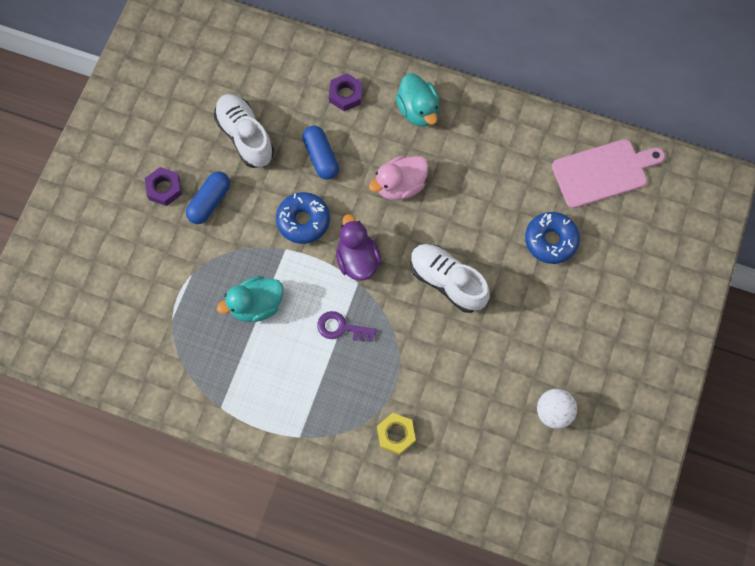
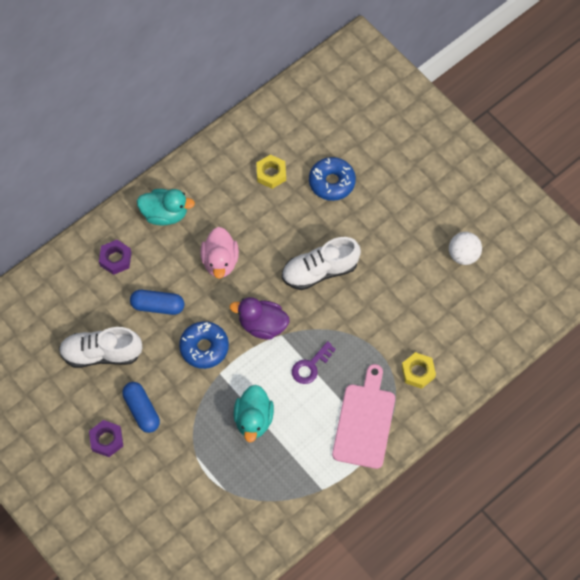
camera: 60 degrees left, 5 degrees down
(522, 180) = (271, 174): none -> yellow nut
(603, 172) = (300, 116): pink cutting board -> pink cutting board (364, 422)

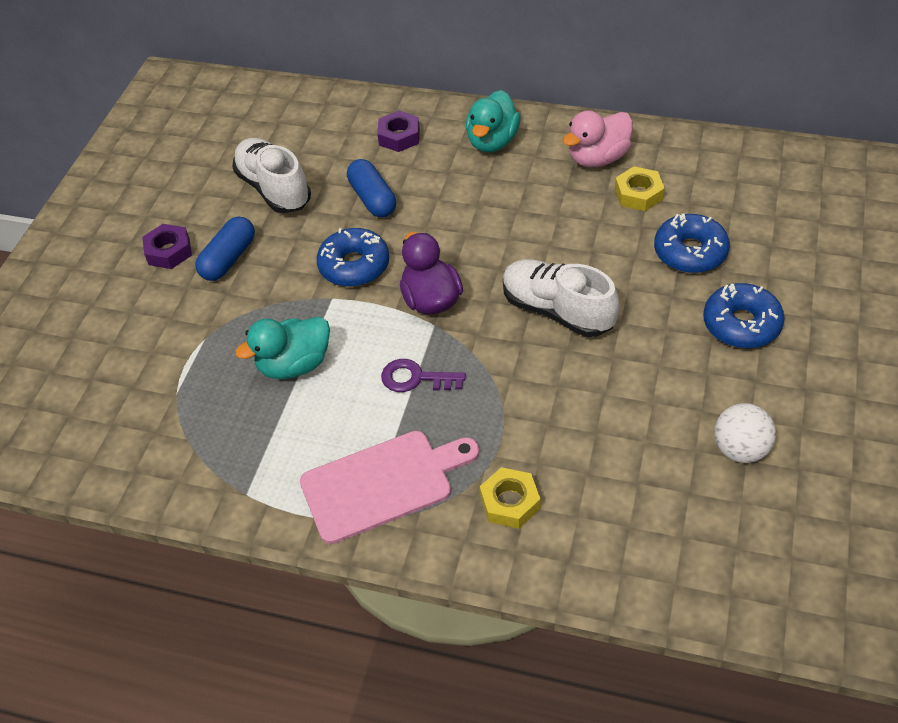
camera: 60 degrees right, 15 degrees down
(165, 214) = (492, 141): turquoise duck -> turquoise duck turned 45 degrees clockwise
(220, 261) = (479, 216): pink duck -> pink duck (598, 158)
(395, 197) = (741, 324): none -> blue donut

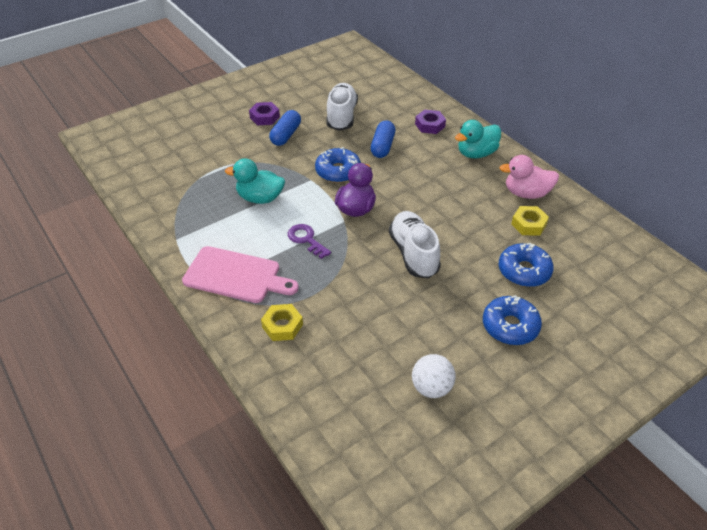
camera: 35 degrees right, 5 degrees down
(228, 259) = (286, 135): blue capsule -> blue capsule turned 45 degrees counterclockwise

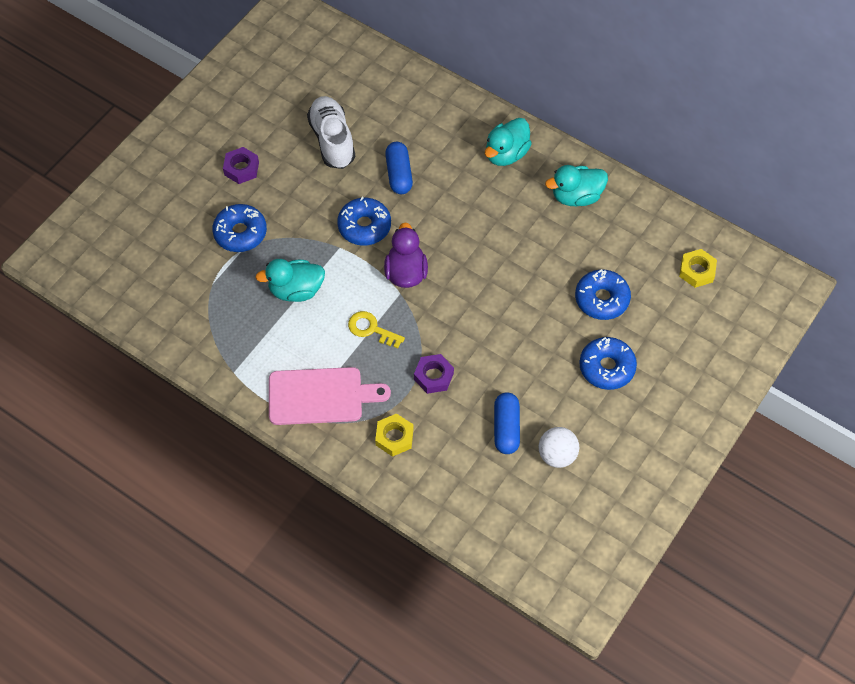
camera: 20 degrees left, 15 degrees up
(240, 153) = (240, 233): none -> blue donut
(286, 135) = (280, 189): blue capsule -> blue capsule (506, 428)
(306, 239) = (371, 329): purple key -> yellow key
(413, 254) = (487, 312): white shoe -> none
(430, 125) = (440, 125): purple nut -> purple nut (433, 376)
(526, 193) = (576, 196): pink duck -> turquoise duck
(528, 224) = (590, 238): yellow nut -> yellow nut (697, 271)

